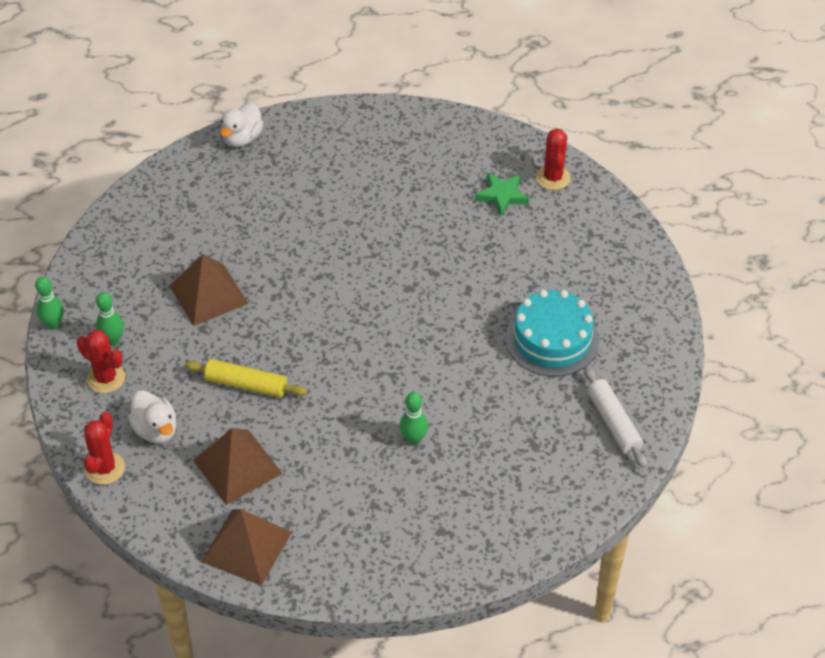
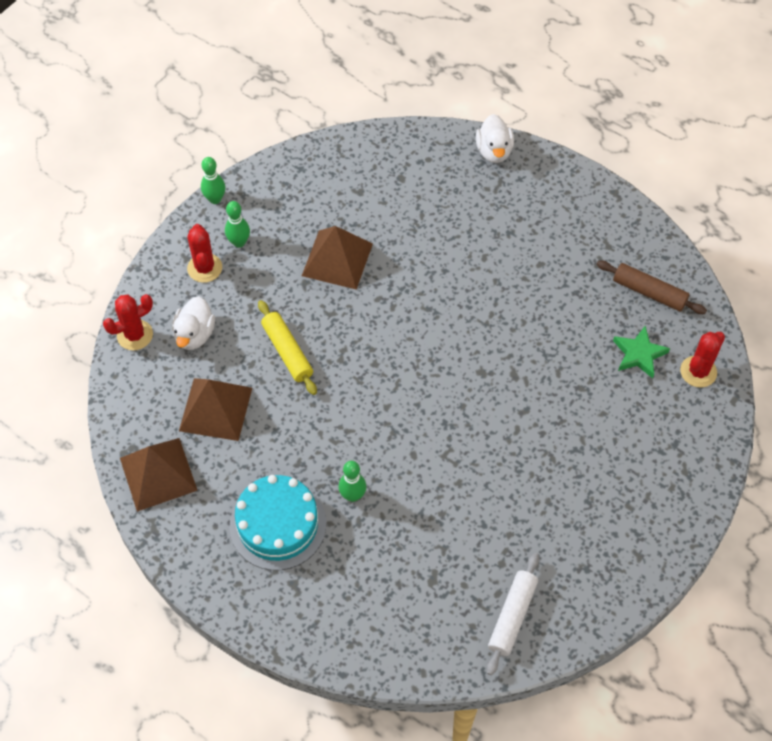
camera: 45 degrees right, 10 degrees up
(242, 138) = (494, 151): white duck -> white duck turned 75 degrees counterclockwise
(463, 152) = (649, 292): none -> brown rolling pin
(552, 339) = (542, 506): turquoise cake -> turquoise cake (278, 524)

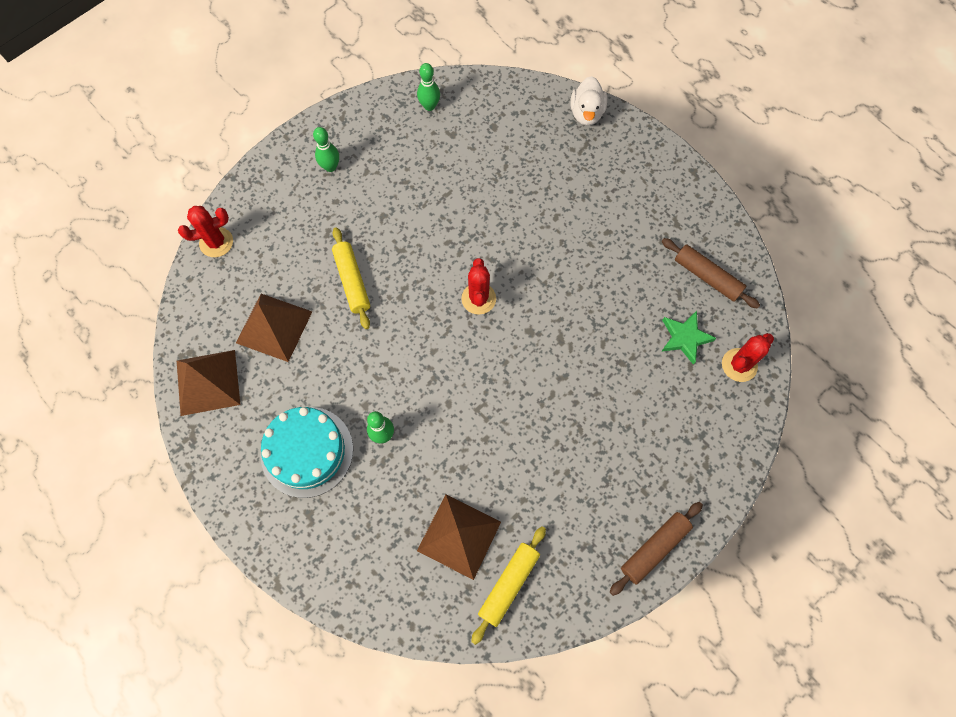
camera: 10 degrees right, 10 degrees up
(194, 334) = (271, 251): white duck -> none
(204, 268) = (294, 187): red cactus -> red cactus (478, 298)
(215, 199) = (317, 121): green bowling pin -> green bowling pin (429, 106)
(337, 259) = (417, 198): brown pyramid -> brown pyramid (459, 536)
(512, 616) = (508, 584): white rolling pin -> yellow rolling pin
(650, 558) = (654, 549): none -> brown rolling pin

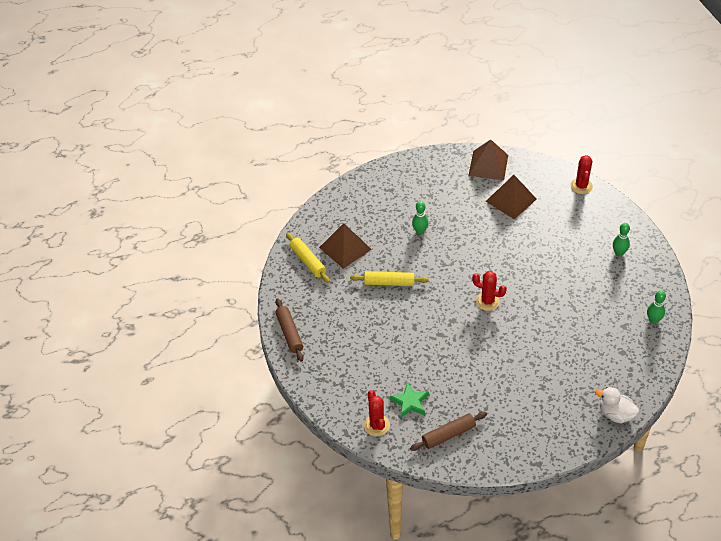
camera: 115 degrees right, 20 degrees down
(307, 451) = (426, 197): turquoise cake -> none
(352, 281) = (527, 242): yellow rolling pin -> yellow rolling pin (389, 283)

